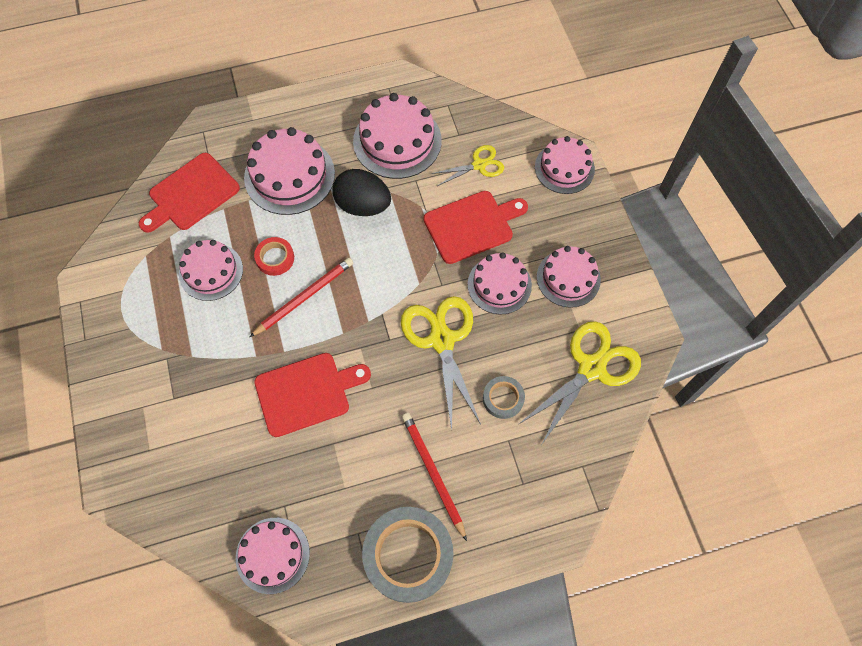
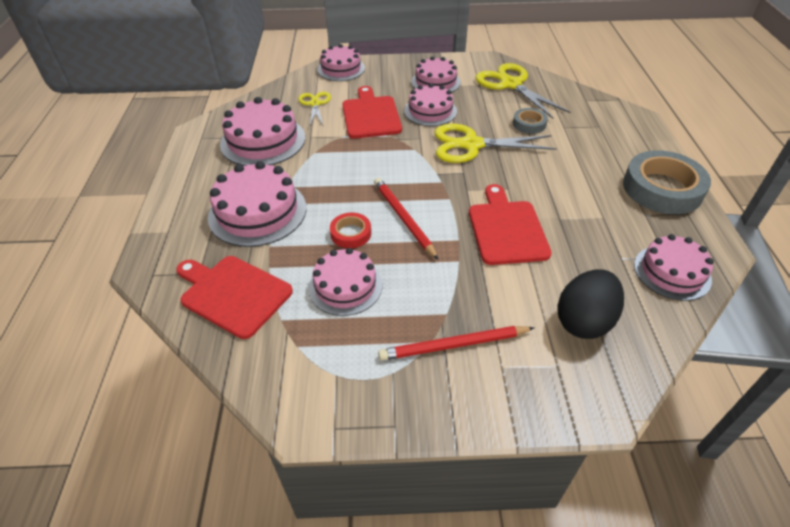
camera: 75 degrees left, 20 degrees down
(191, 194) = (233, 294): red cutting board -> red cutting board turned 150 degrees clockwise
(363, 205) = (320, 169): black egg -> black egg (584, 321)
(433, 473) = (590, 166): red pencil -> red pencil (453, 345)

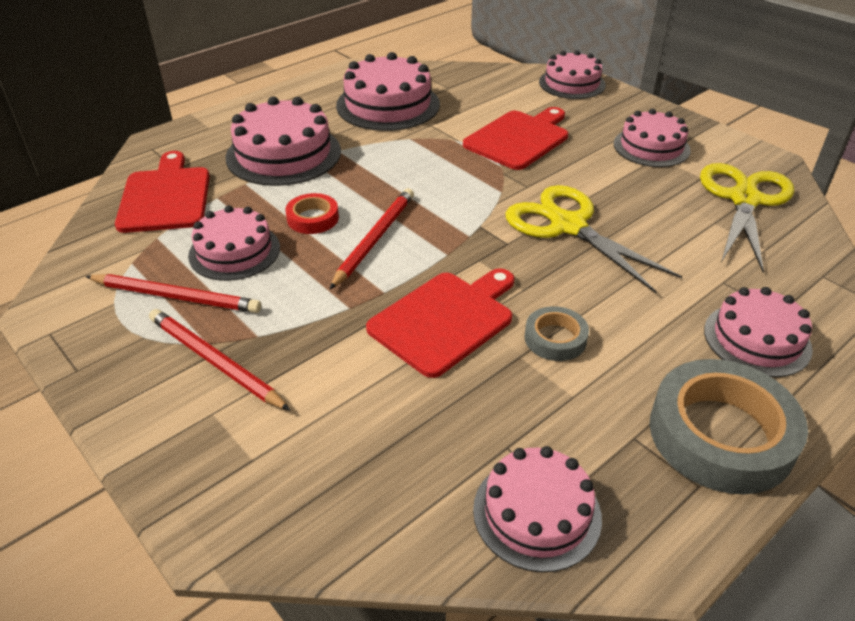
camera: 50 degrees right, 5 degrees down
(315, 104) = (487, 100): yellow scissors -> none
(365, 337) = (176, 296): none -> red pencil
(430, 111) = (588, 169): pink cake -> pink cake (757, 339)
(529, 124) = (681, 250): grey tape -> grey tape (555, 338)
(584, 321) = (348, 454): black egg -> none

